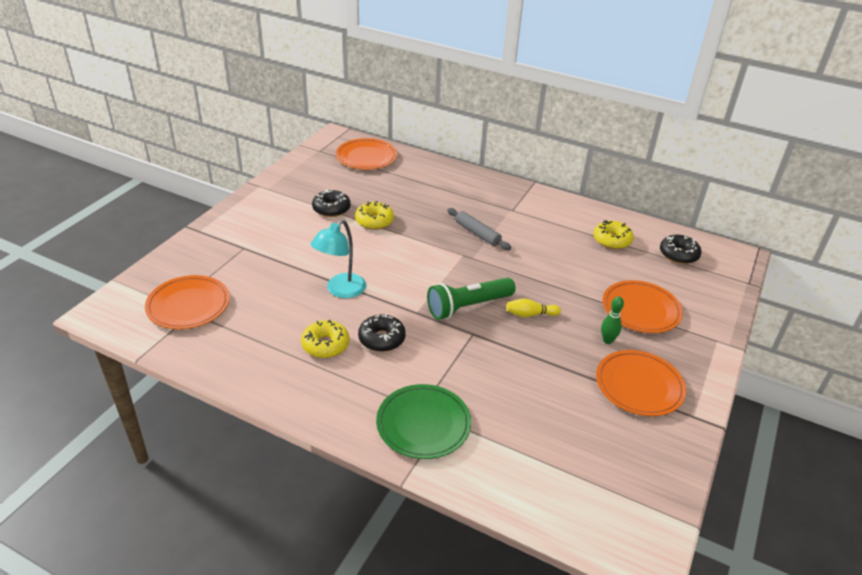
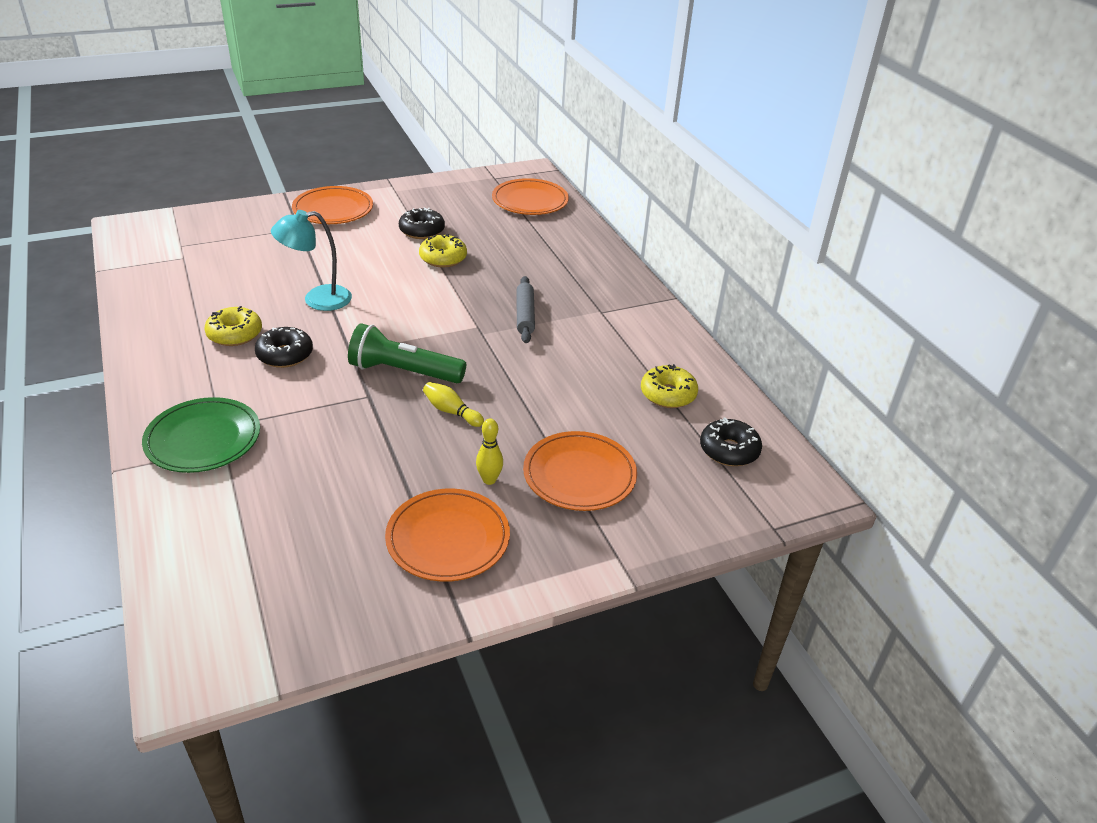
camera: 40 degrees right, 0 degrees up
(188, 305) = (189, 251): orange plate -> orange plate (333, 209)
(607, 340) = (489, 480): green bowling pin -> yellow bowling pin

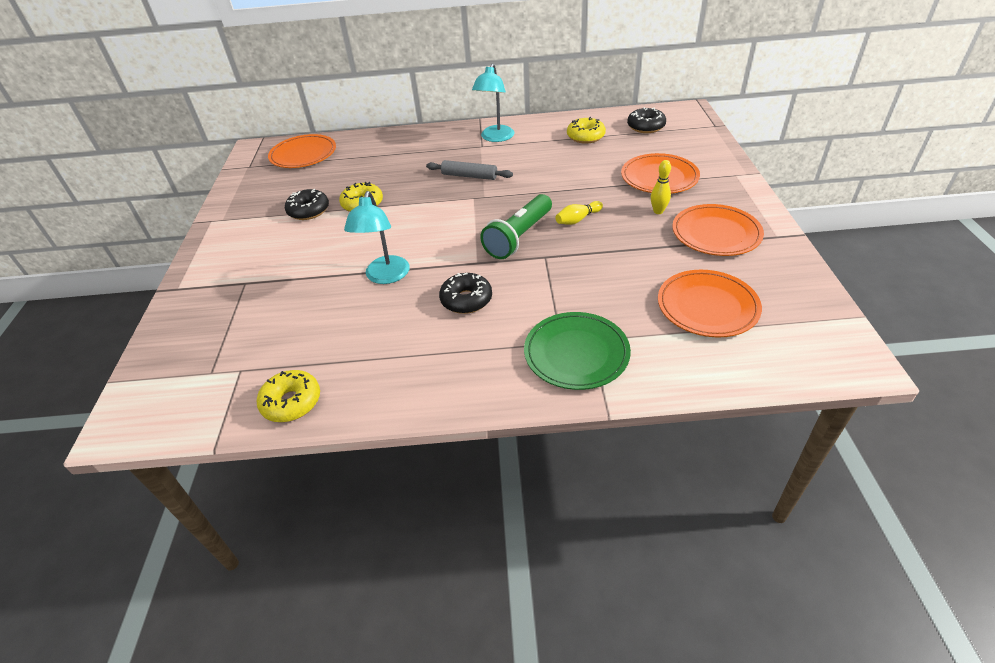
camera: 65 degrees left, 5 degrees up
(235, 334) = (416, 331): yellow donut -> yellow donut (291, 402)
(333, 209) = (225, 259): orange plate -> orange plate (707, 306)
(627, 319) = (495, 138): none -> turquoise lamp

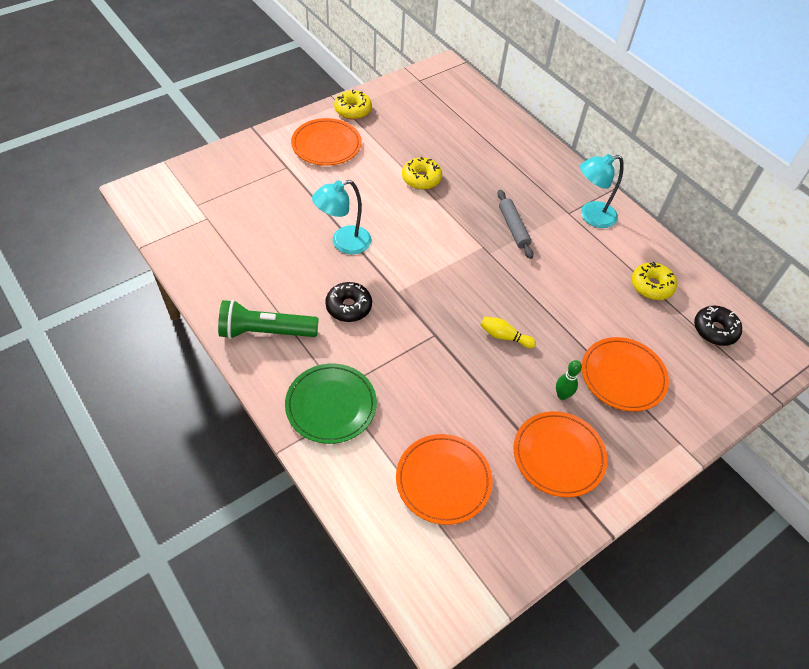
camera: 50 degrees right, 10 degrees up
(291, 402) = (195, 262): yellow donut -> yellow donut (353, 110)
(303, 155) = (460, 102): orange plate -> orange plate (326, 145)
(308, 211) = (389, 151): black donut -> none
(519, 237) = (449, 304): green flashlight -> green flashlight (265, 331)
(658, 211) = (562, 395): yellow bowling pin -> green bowling pin

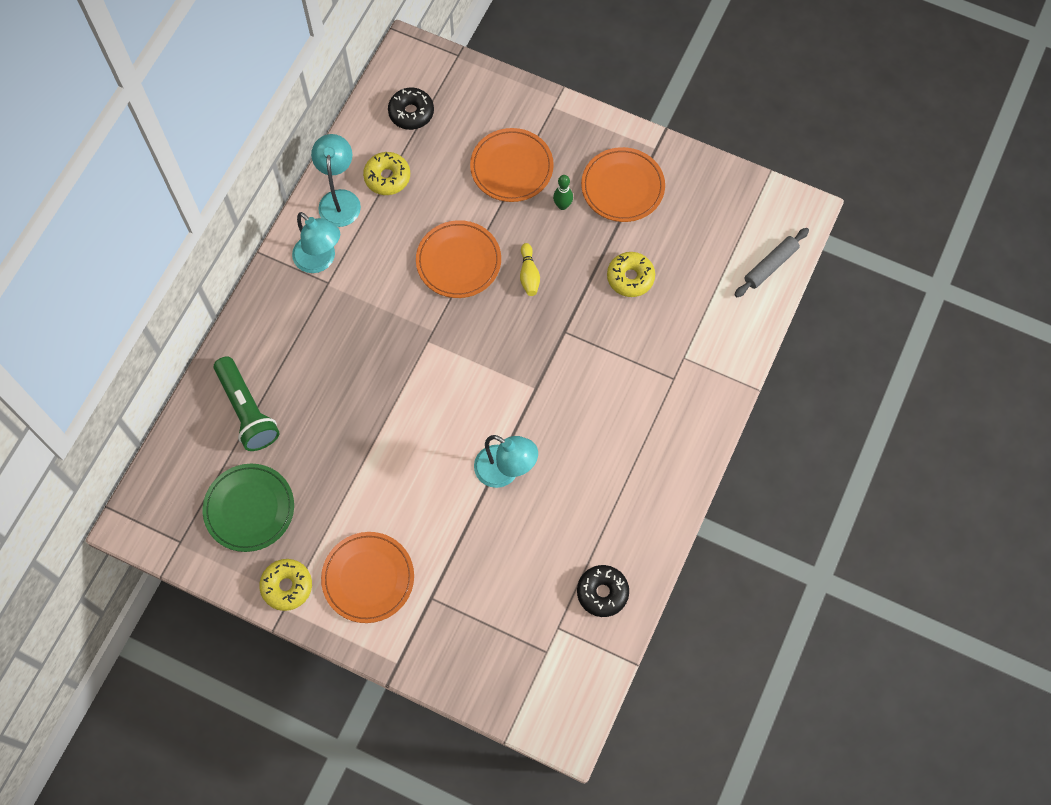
camera: 115 degrees left, 15 degrees up
(265, 331) = (655, 475): green flashlight -> green flashlight (247, 411)
(331, 405) = (691, 375): green plate -> green plate (249, 509)
(348, 307) = (581, 421): black donut -> black donut (602, 592)
(421, 179) = (362, 447): yellow donut -> yellow donut (630, 278)
(443, 480) = (699, 258): orange plate -> orange plate (458, 261)
(513, 228) = (382, 325): grey rolling pin -> grey rolling pin (770, 265)
(643, 248) = (340, 199): none -> turquoise lamp

